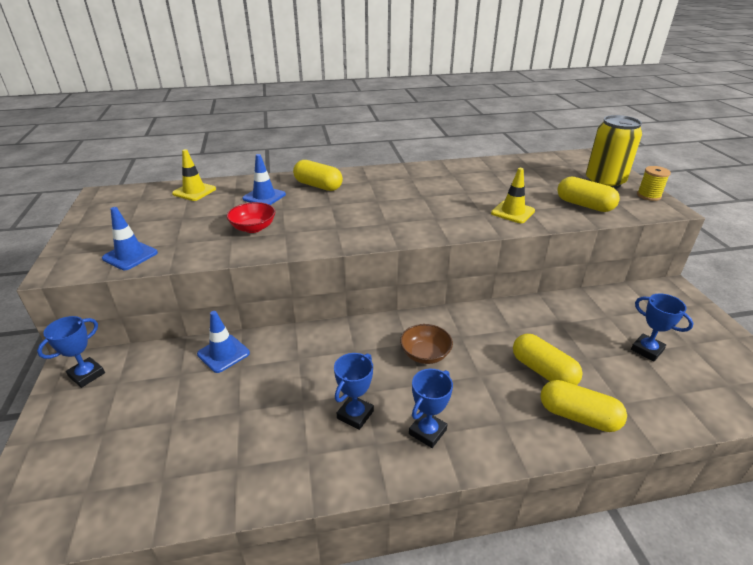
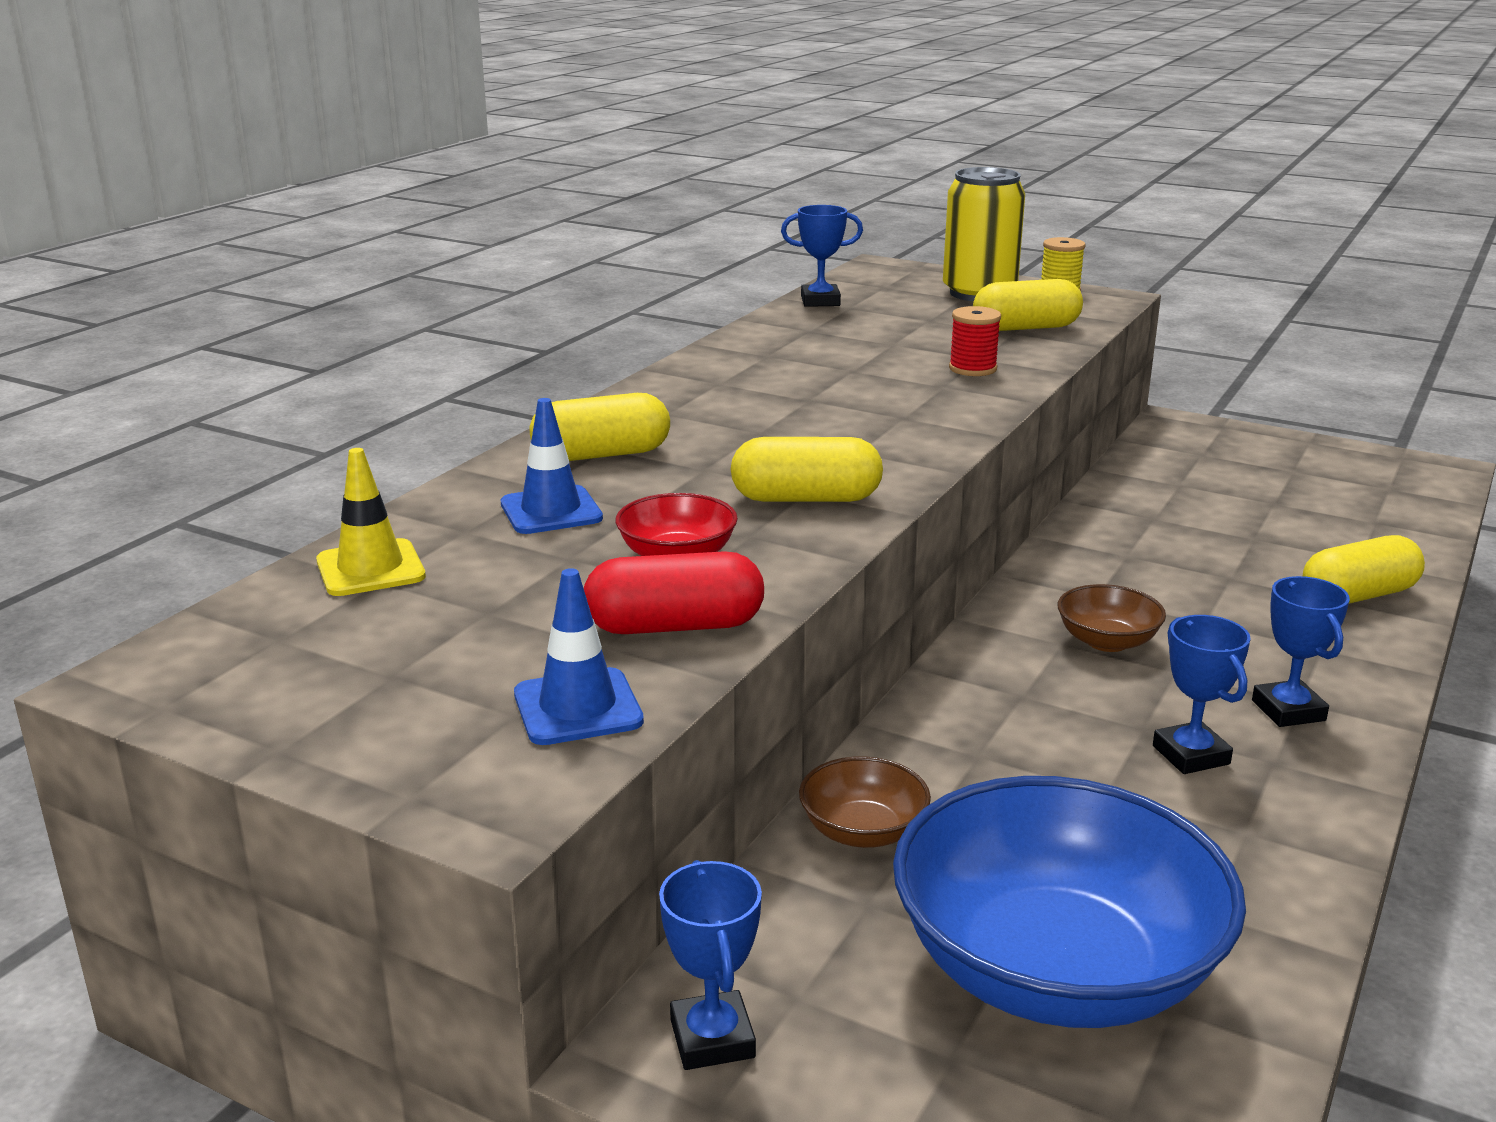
camera: 50 degrees left, 10 degrees down
(168, 436) = (1055, 969): none -> blue bowl
(200, 248) = (675, 626): none -> red capsule
(223, 353) = (863, 831): blue traffic cone -> brown bowl
(512, 212) = (972, 369): yellow traffic cone -> red spool
(543, 371) = (1246, 576): yellow capsule -> yellow capsule (806, 499)
(647, 350) = (1277, 497): blue trophy -> blue trophy (820, 301)

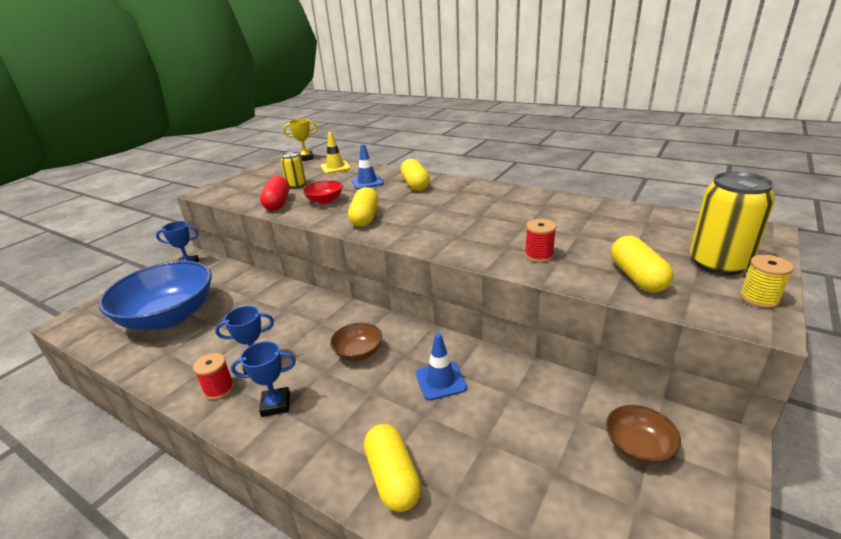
camera: 95 degrees right, 5 degrees up
(196, 638) = (306, 158): none -> yellow trophy
(517, 617) = (296, 185): none -> yellow can
(578, 708) = (242, 196): blue traffic cone -> blue traffic cone (440, 380)
(820, 301) = (654, 214): blue trophy -> none
(863, 831) = (254, 285): brown bowl -> brown bowl (638, 447)
(1288, 788) = (219, 389): none -> red spool

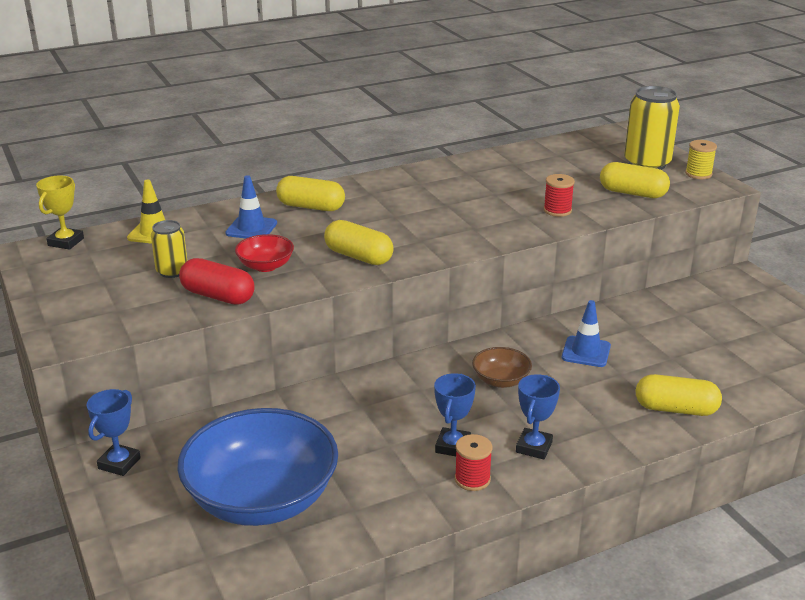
camera: 60 degrees left, 0 degrees up
(638, 447) = (724, 305): brown bowl -> none

